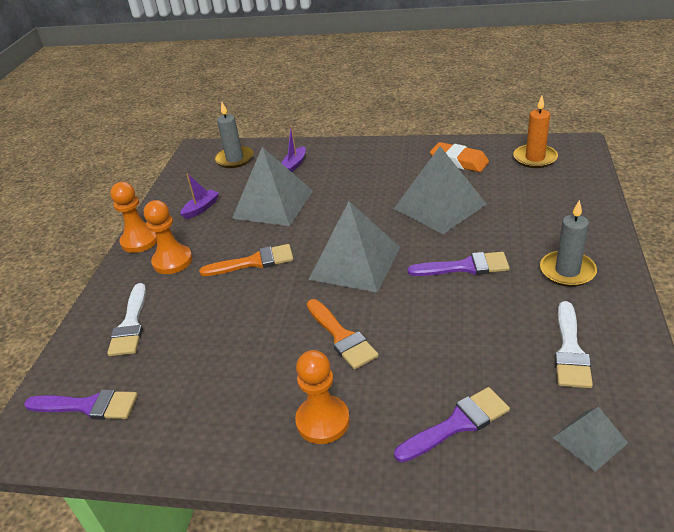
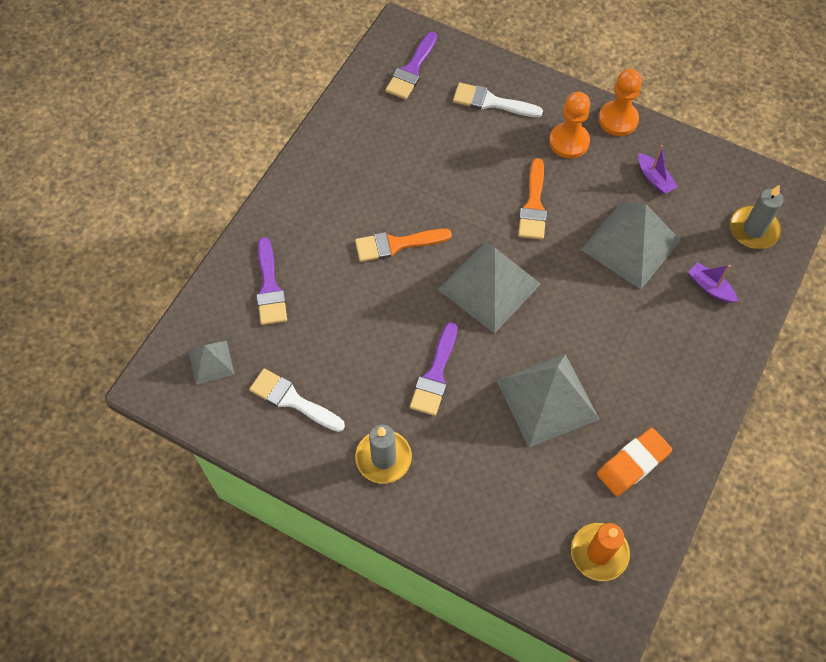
camera: 105 degrees right, 25 degrees up
(323, 421) = (319, 207): orange pawn -> none

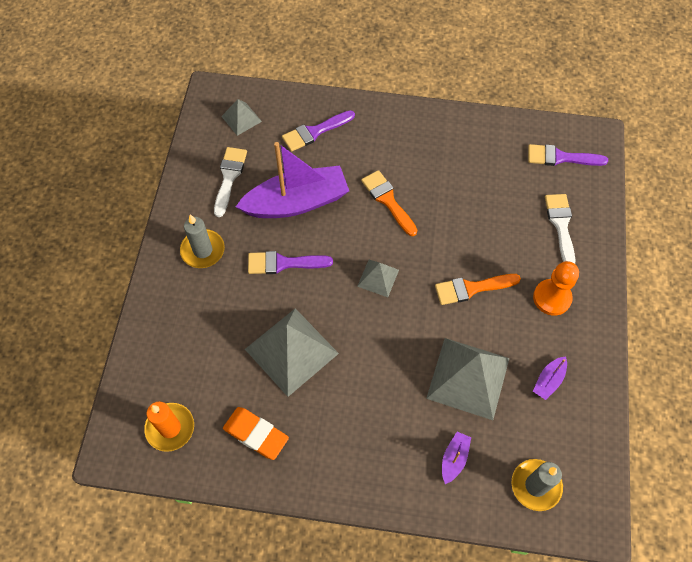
camera: 70 degrees right, 0 degrees up
(359, 337) = (296, 202): none -> purple boat
(489, 286) = (378, 278): grey pyramid -> grey pyramid, size x0.51
(618, 119) = (598, 332): orange pawn -> none

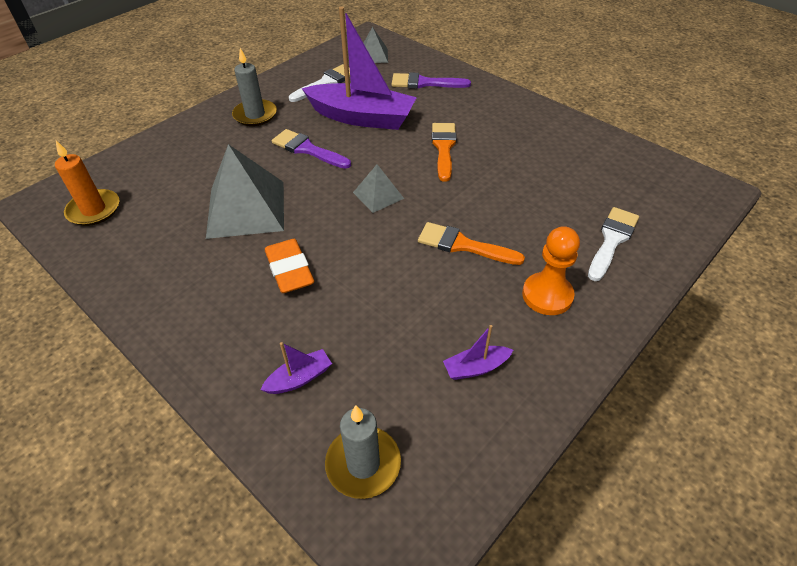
camera: 35 degrees right, 15 degrees down
(256, 434) = (148, 251): orange eraser -> orange eraser (289, 270)
(468, 378) = (386, 315): grey pyramid -> none
(560, 157) = (658, 188): purple brush -> none

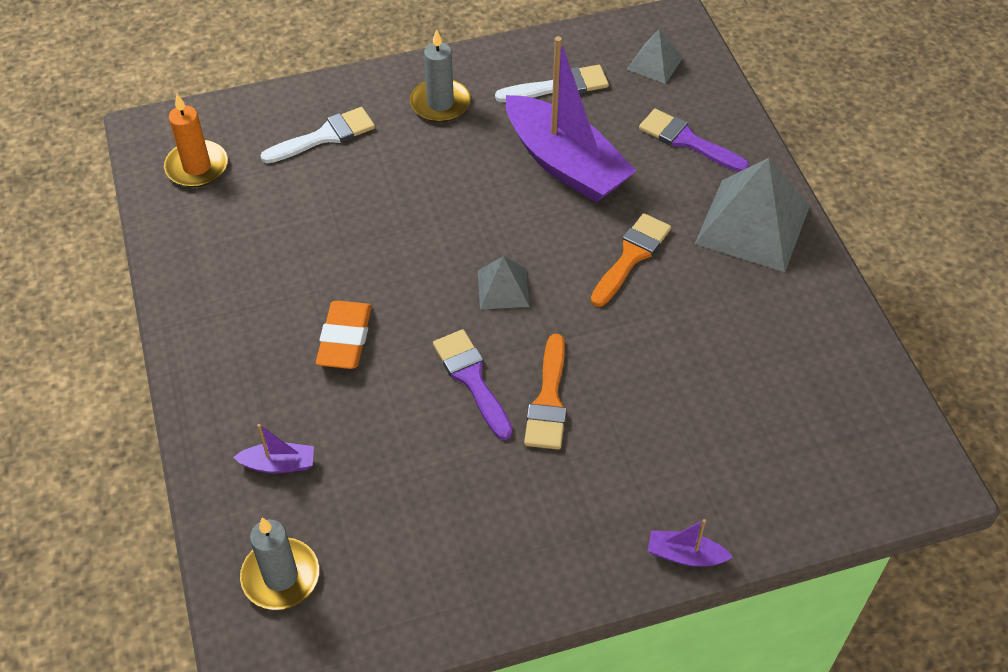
camera: 30 degrees right, 5 degrees up
(246, 209) = (348, 238): grey pyramid -> grey pyramid (752, 224)
(307, 149) = (467, 184): purple brush -> purple brush (471, 379)
(463, 245) = (548, 400): orange brush -> orange brush turned 135 degrees counterclockwise
(476, 368) = (451, 544): purple boat -> purple boat (685, 555)
(547, 295) = (591, 507): orange pawn -> none
(612, 240) = (727, 481): white brush -> white brush (325, 136)

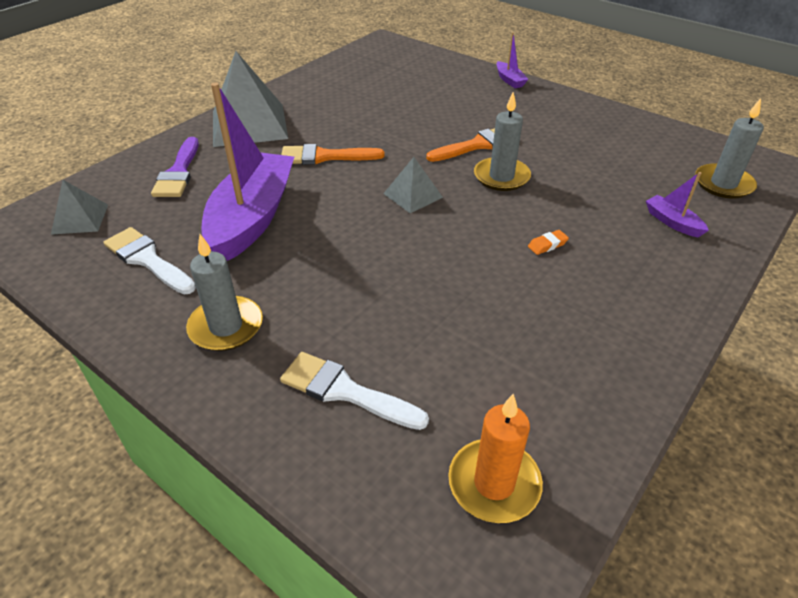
camera: 125 degrees left, 10 degrees down
(345, 339) = (547, 245): orange eraser -> orange eraser, size x0.46
(471, 379) = (501, 177): purple brush -> grey candle

